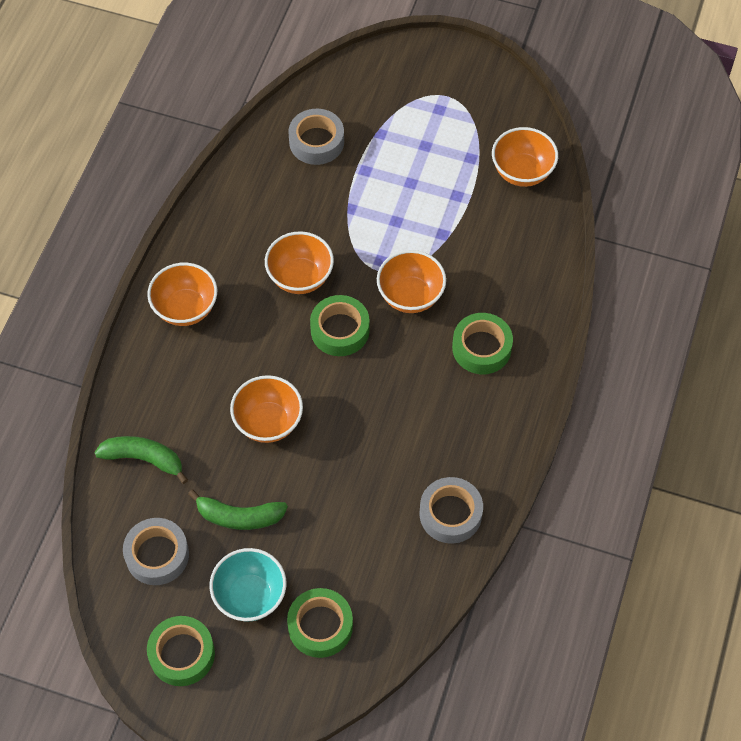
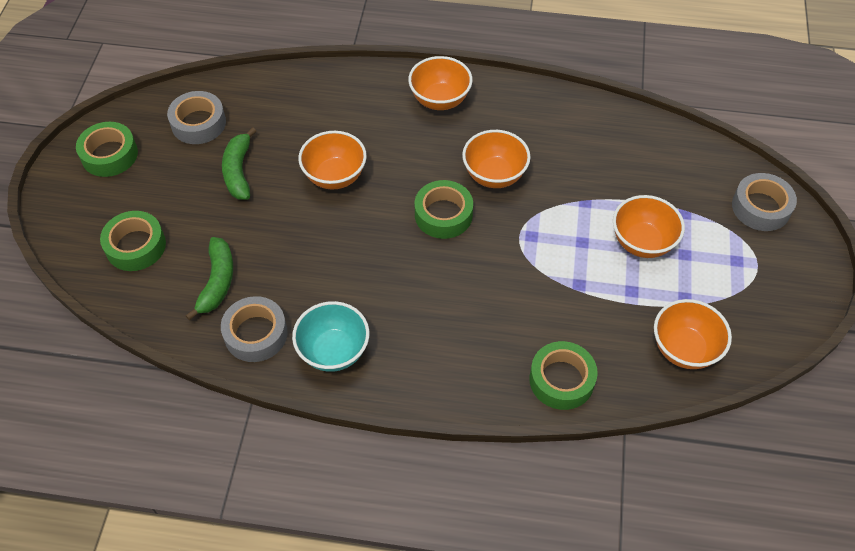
camera: 80 degrees right, 5 degrees down
(144, 459) = (287, 99): green banana -> green banana (217, 282)
(250, 596) = (163, 191): turquoise bowl -> turquoise bowl (333, 351)
(316, 142) = (654, 164): grey tape -> grey tape (761, 207)
(410, 296) = (496, 266): orange bowl -> orange bowl (642, 242)
(481, 348) = (449, 337): green tape -> green tape (561, 380)

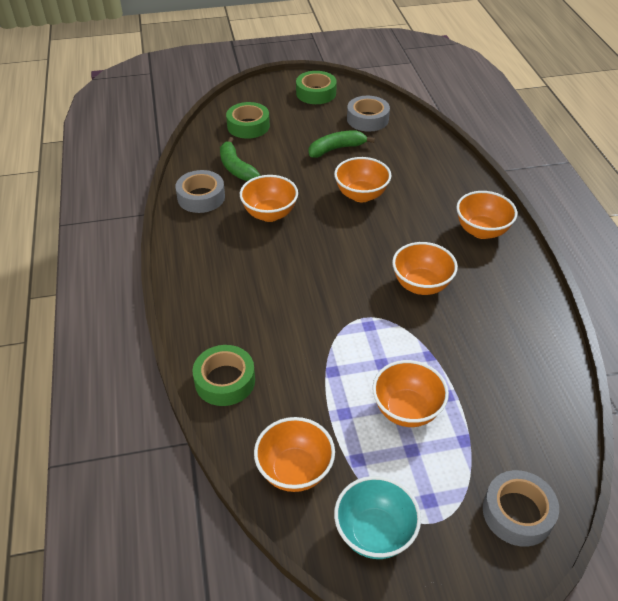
camera: 70 degrees right, 10 degrees down
(217, 282) = (236, 168): green banana -> green banana turned 75 degrees clockwise
(324, 271) = (270, 214): none -> orange bowl
(333, 351) = (201, 238): turquoise bowl -> turquoise bowl (374, 533)
(443, 215) = (359, 264): green tape -> none

